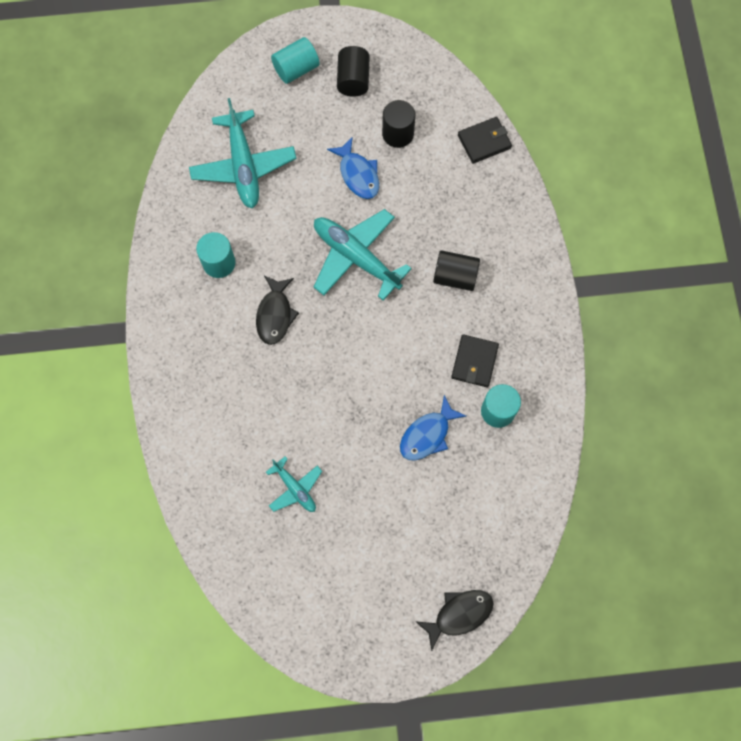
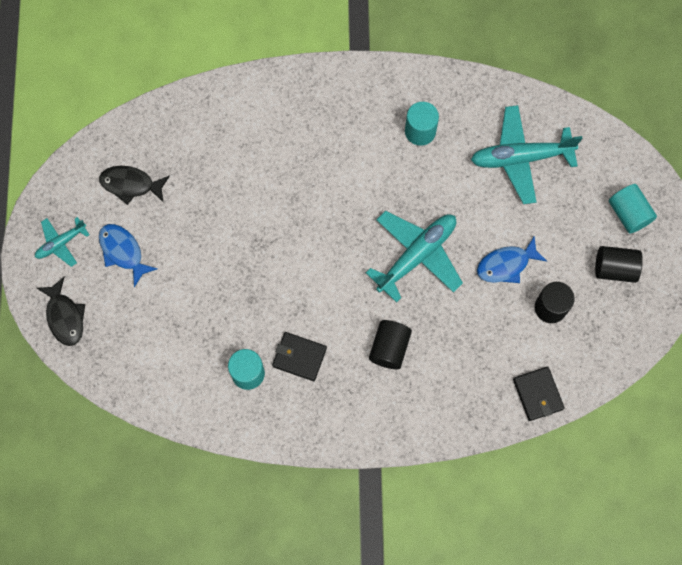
camera: 95 degrees right, 0 degrees up
(275, 315) = (364, 178): black fish -> black fish (131, 184)
(295, 488) = (197, 185): turquoise plane -> turquoise plane (61, 243)
(427, 434) = (232, 306): blue fish -> blue fish (123, 252)

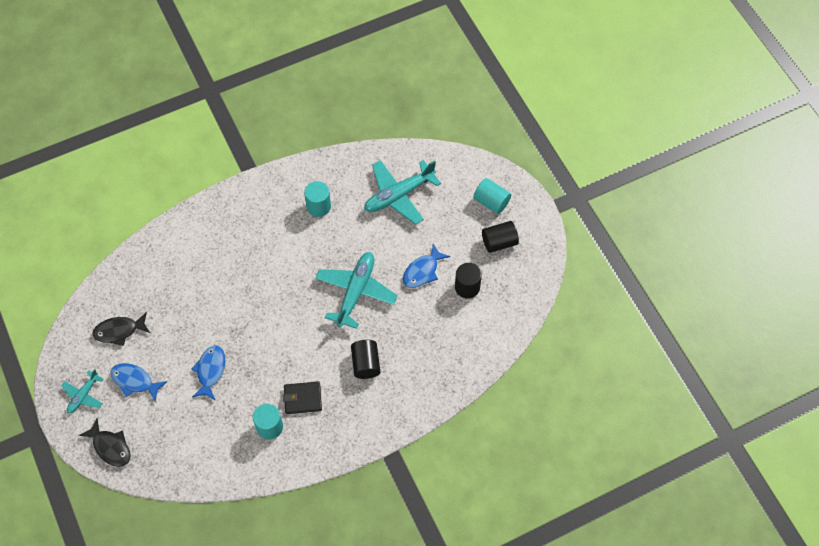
camera: 25 degrees left, 10 degrees down
(211, 277) = (210, 371): none -> blue fish
(537, 394) = (486, 349): black wallet -> none

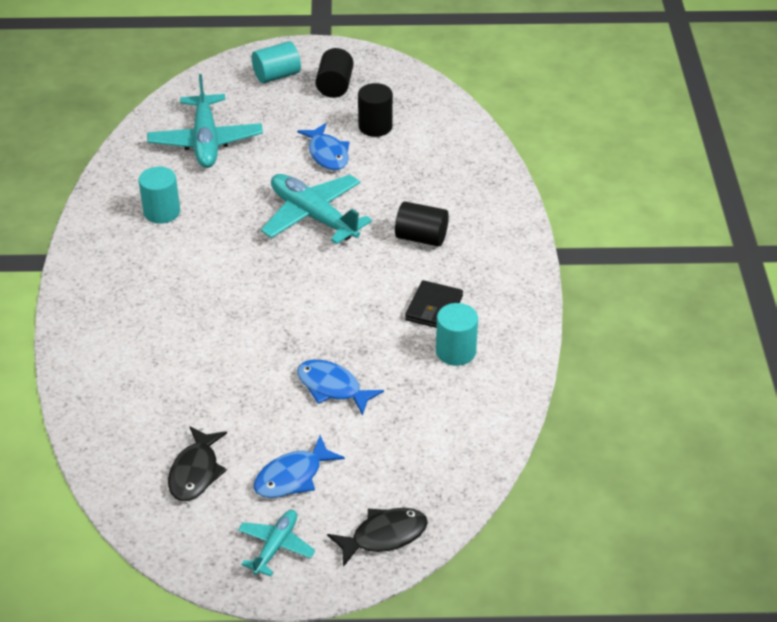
camera: 65 degrees left, 20 degrees down
(83, 395) = (276, 546): turquoise plane -> turquoise plane turned 120 degrees counterclockwise

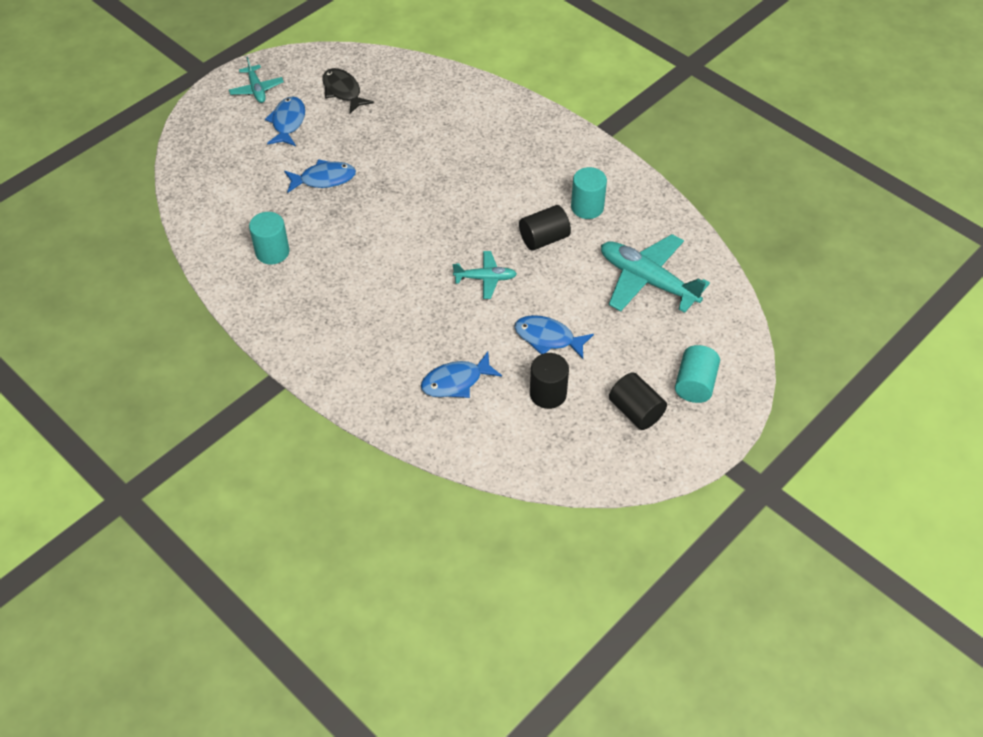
camera: 135 degrees right, 10 degrees up
(313, 216) = (485, 278): turquoise plane -> turquoise plane, size x0.54
(384, 536) = (204, 129): black fish -> none
(421, 238) = (389, 318): black cylinder -> black cylinder (544, 239)
(427, 170) = (456, 381): none -> blue fish
(434, 308) = (319, 271): black wallet -> none

